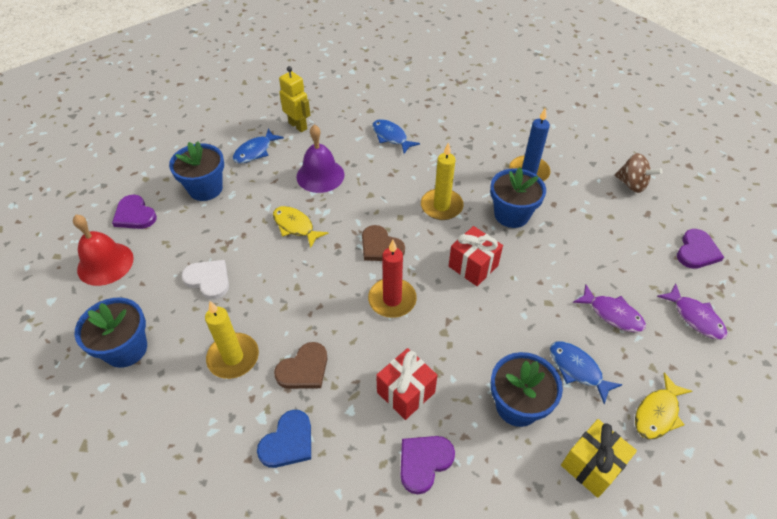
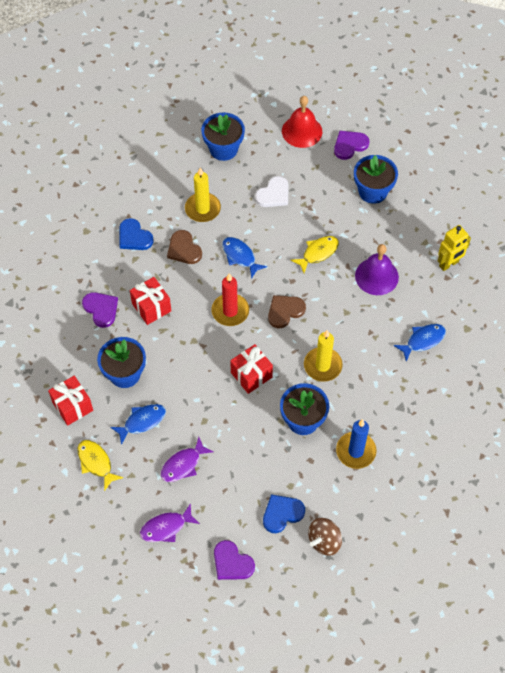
camera: 100 degrees right, 10 degrees up
(255, 151) = (416, 228): blue fish -> blue fish (240, 256)
(592, 465) = (72, 406): yellow gift -> red gift
(622, 218) = (282, 513): none -> blue heart

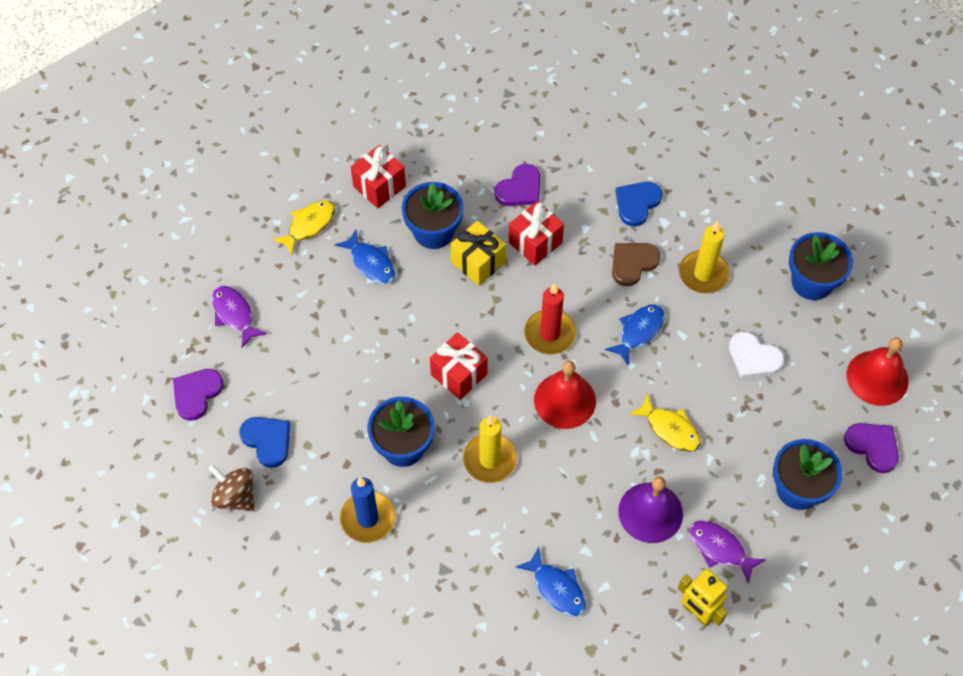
camera: 80 degrees right, 0 degrees up
(159, 348) = (478, 262): none -> yellow gift
(183, 465) = (319, 318): purple fish -> purple fish (719, 548)
(285, 311) = (565, 400): brown heart -> red bell

